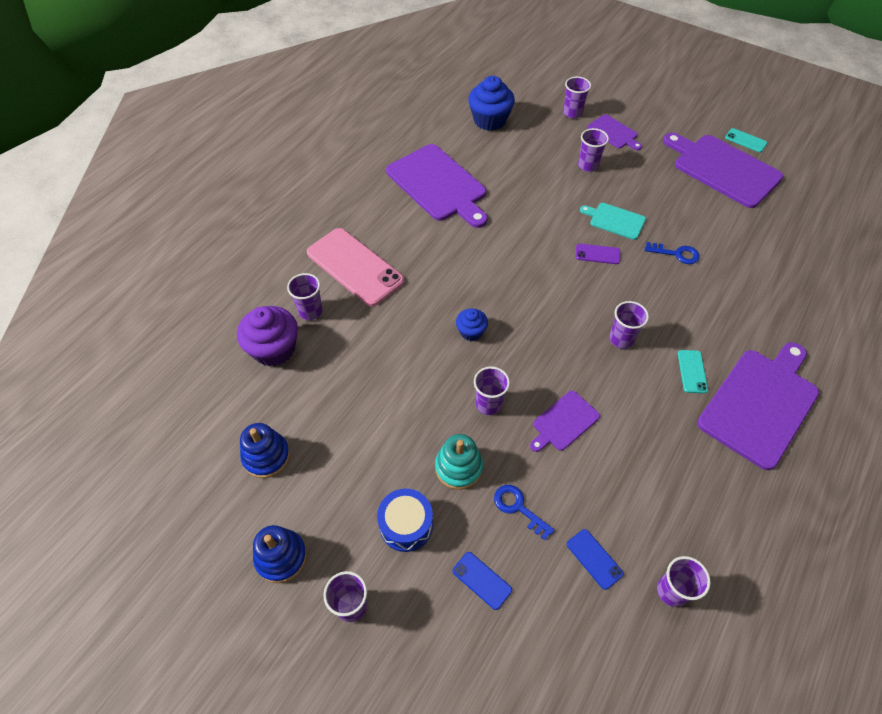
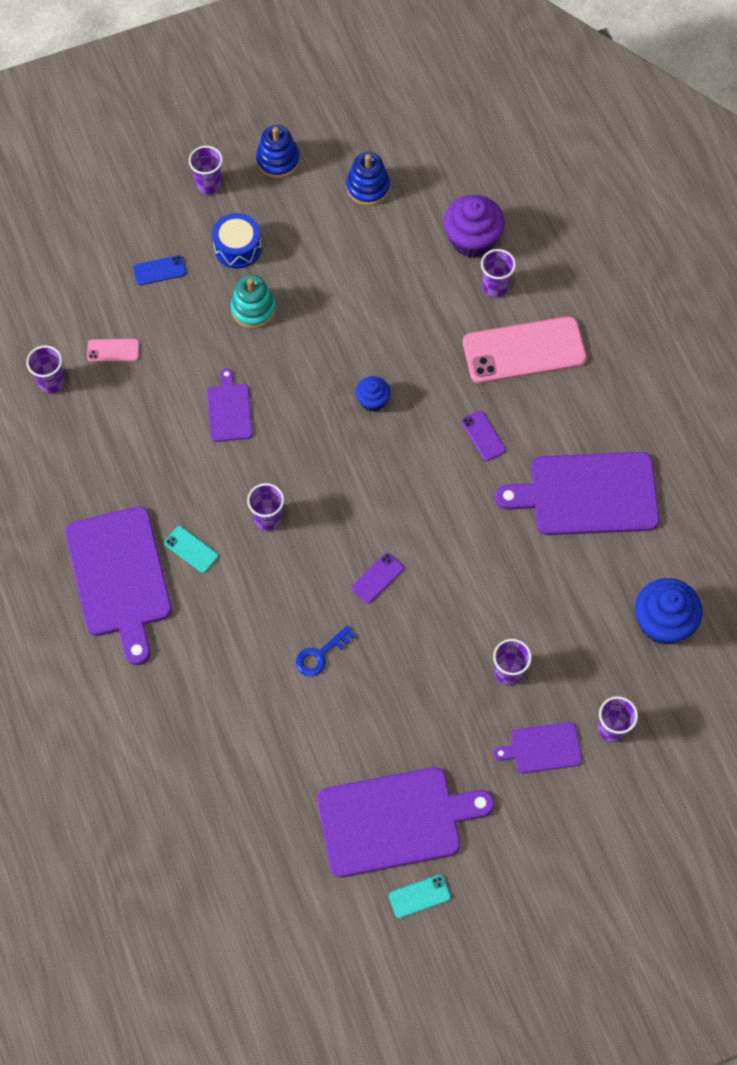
camera: 125 degrees right, 10 degrees up
(443, 254) = (483, 436): none -> purple phone
(488, 404) = (290, 366): purple cup -> none
(518, 508) = (189, 328): blue key -> none
(594, 559) = (113, 350): blue phone -> pink phone
(615, 220) = (408, 632): turquoise cutting board -> none

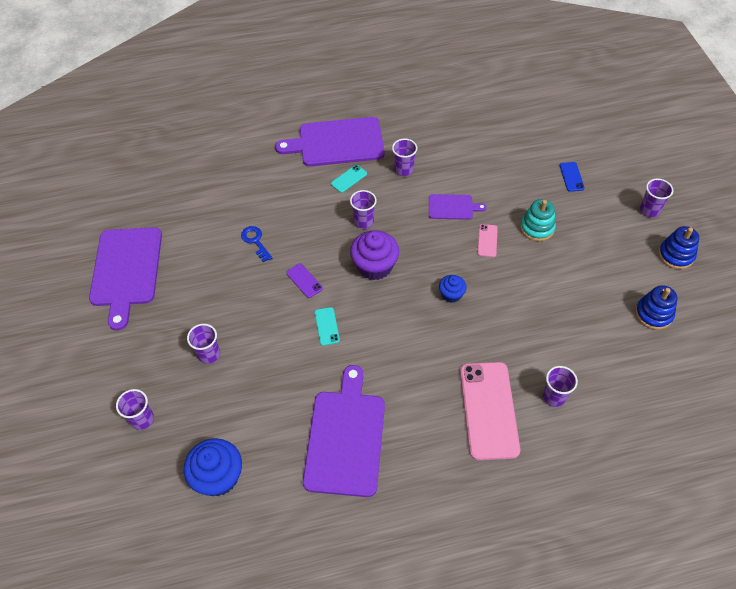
camera: 100 degrees right, 10 degrees down
(52, 382) = (483, 117): purple cup -> purple cup (404, 170)
(113, 350) = (506, 148): pink phone -> pink phone (487, 240)
(237, 248) = (592, 223): blue drum -> none
(419, 896) = (71, 278): turquoise phone -> turquoise phone (327, 326)
(472, 239) = (603, 386): purple cupcake -> purple cupcake (375, 266)
(483, 436) = (411, 366): purple phone -> none
(543, 748) = (144, 368): purple cutting board -> none

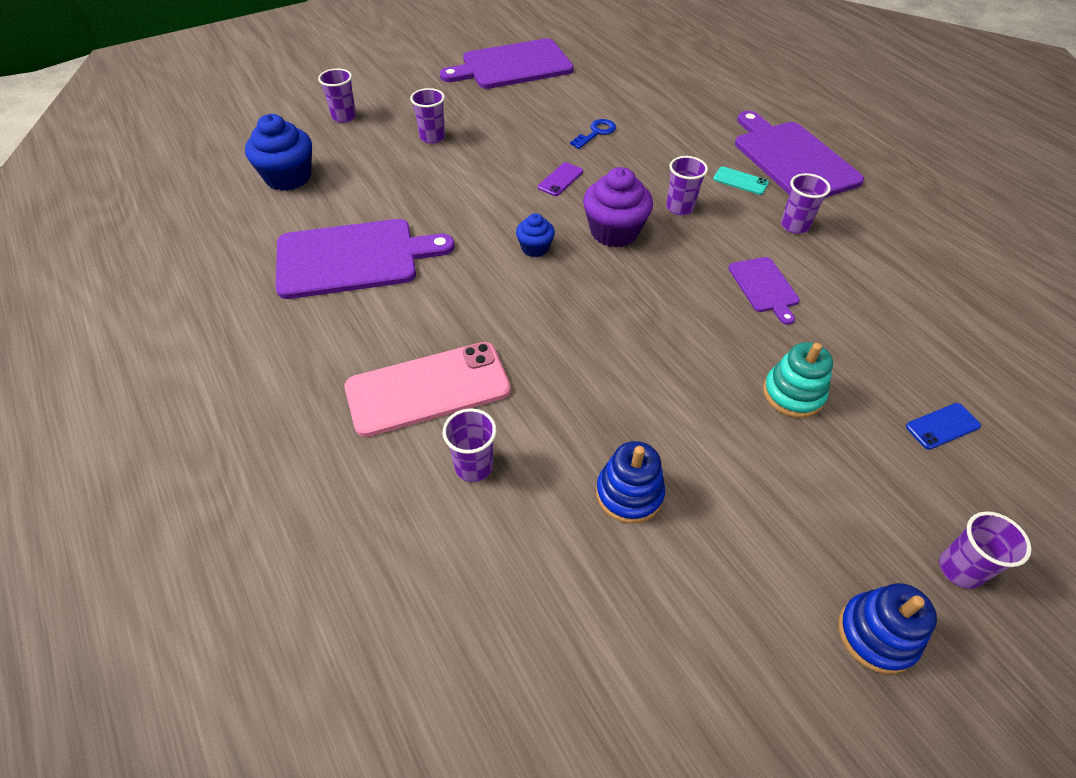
camera: 70 degrees right, 5 degrees down
(327, 326) = (503, 211): turquoise phone -> none
(451, 294) = (607, 314): blue cupcake -> blue cupcake (535, 248)
(487, 240) = (727, 336): pink phone -> none
(653, 314) = (706, 605): blue stacking toy -> blue stacking toy (629, 494)

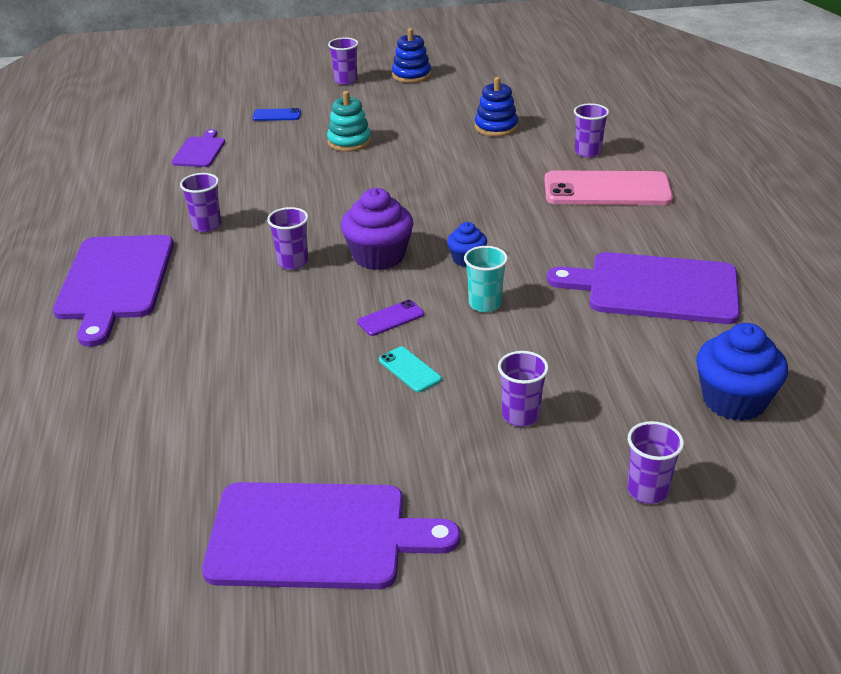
camera: 155 degrees left, 15 degrees down
(495, 208) = (485, 304): none -> turquoise cup
(596, 133) = (296, 368): blue key -> none
(740, 181) = (200, 273): turquoise phone -> turquoise phone (409, 370)
(764, 287) = (293, 193): purple cutting board -> purple cutting board (199, 151)

